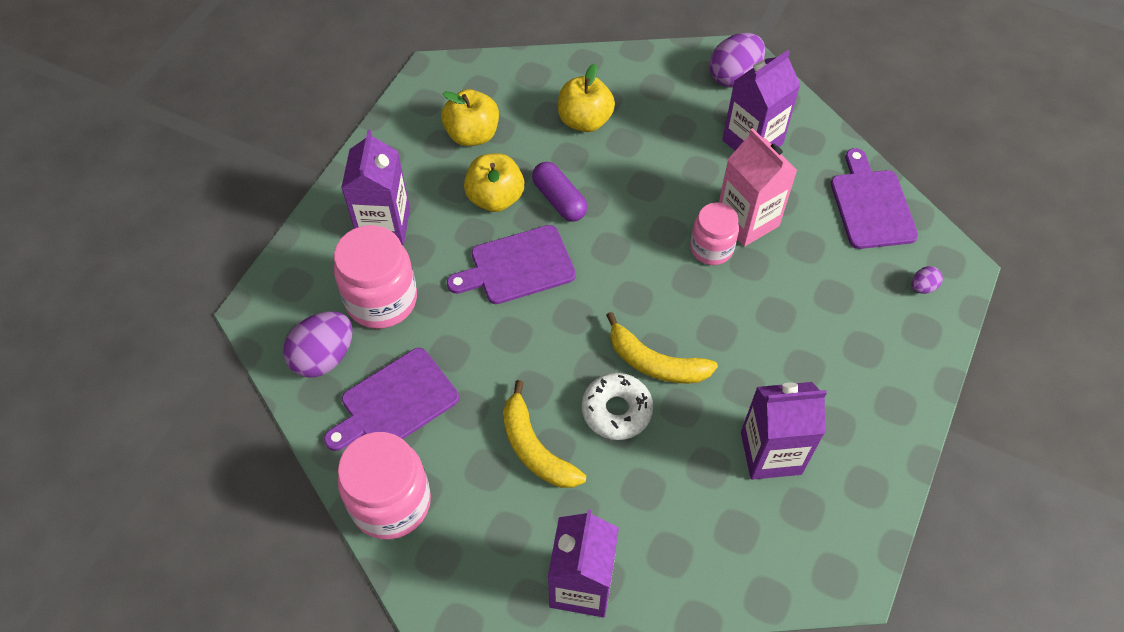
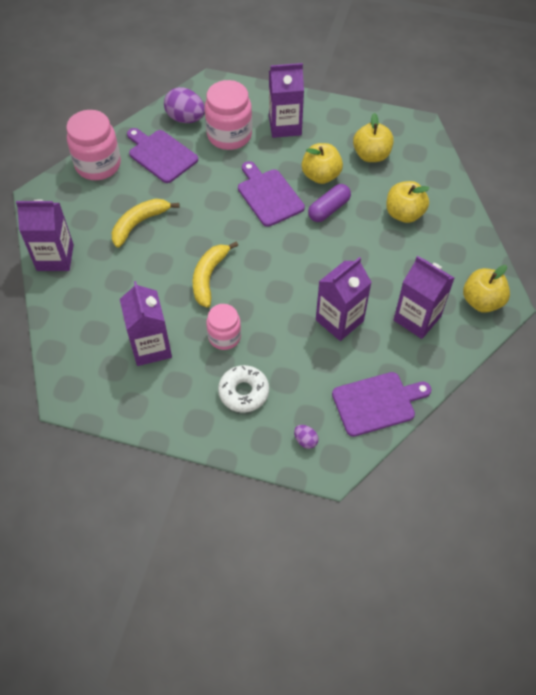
camera: 80 degrees right, 0 degrees up
(616, 410) = (170, 260): white donut -> white donut (243, 392)
(711, 248) = (309, 300): pink jar -> pink jar (224, 337)
(734, 76) = (482, 301): purple egg -> yellow apple
(747, 221) = (339, 320): pink carton -> purple carton

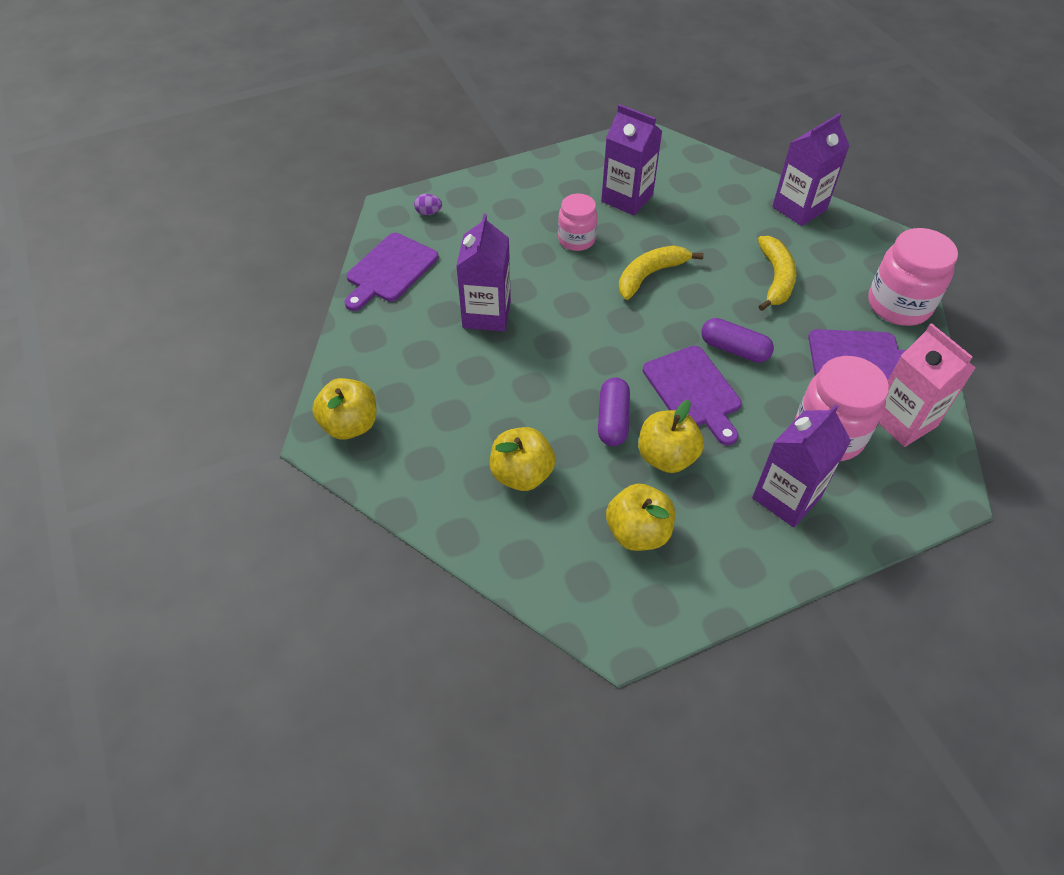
camera: 140 degrees right, 5 degrees down
(185, 118) = (903, 421): purple egg -> pink carton
(209, 277) = (650, 275): yellow banana -> yellow banana turned 105 degrees counterclockwise
(219, 202) = (734, 349): none -> purple capsule
(243, 392) = (514, 213): white donut -> none
(268, 195) = (694, 391): purple cutting board -> purple cutting board turned 45 degrees clockwise
(417, 318) = (409, 363): purple carton -> none

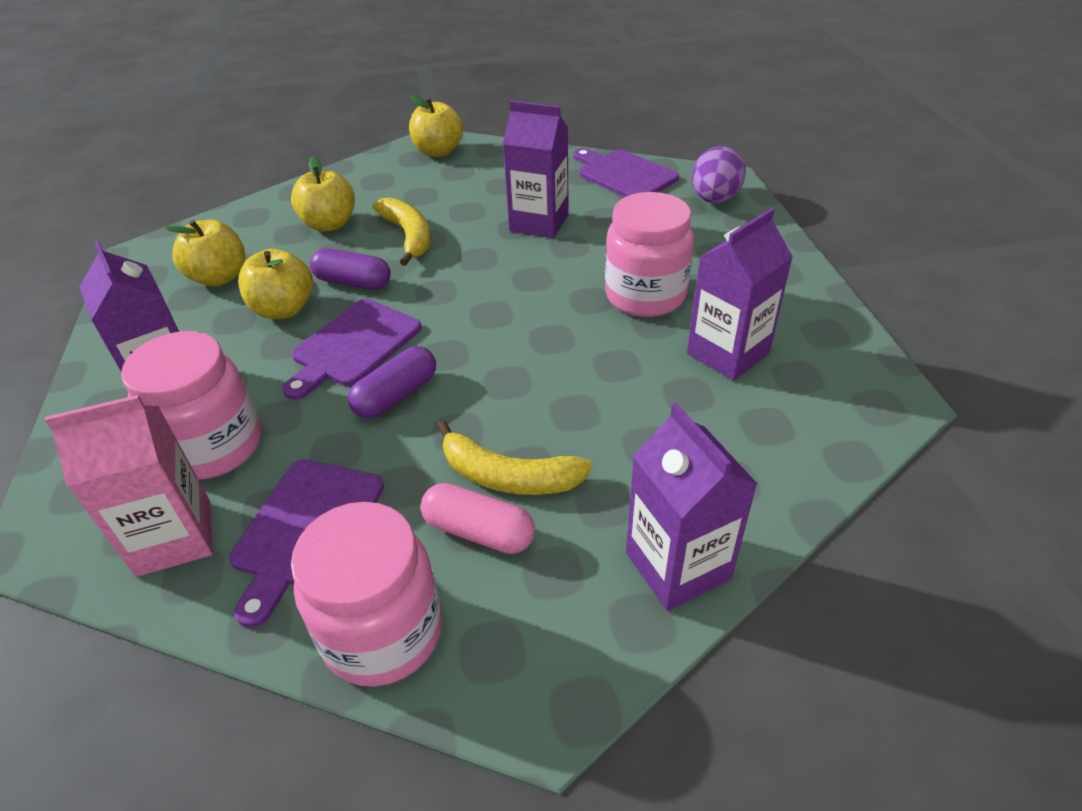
camera: 105 degrees right, 10 degrees down
(428, 213) = (714, 199): purple egg -> purple egg, size x2.08
(576, 240) = (645, 296): pink jar -> pink jar, size x1.60
(650, 275) = (559, 346): yellow banana -> yellow banana (408, 236)
(694, 391) = (353, 346): purple cutting board -> purple cutting board turned 45 degrees counterclockwise
(819, 283) = (479, 531): none -> pink capsule

